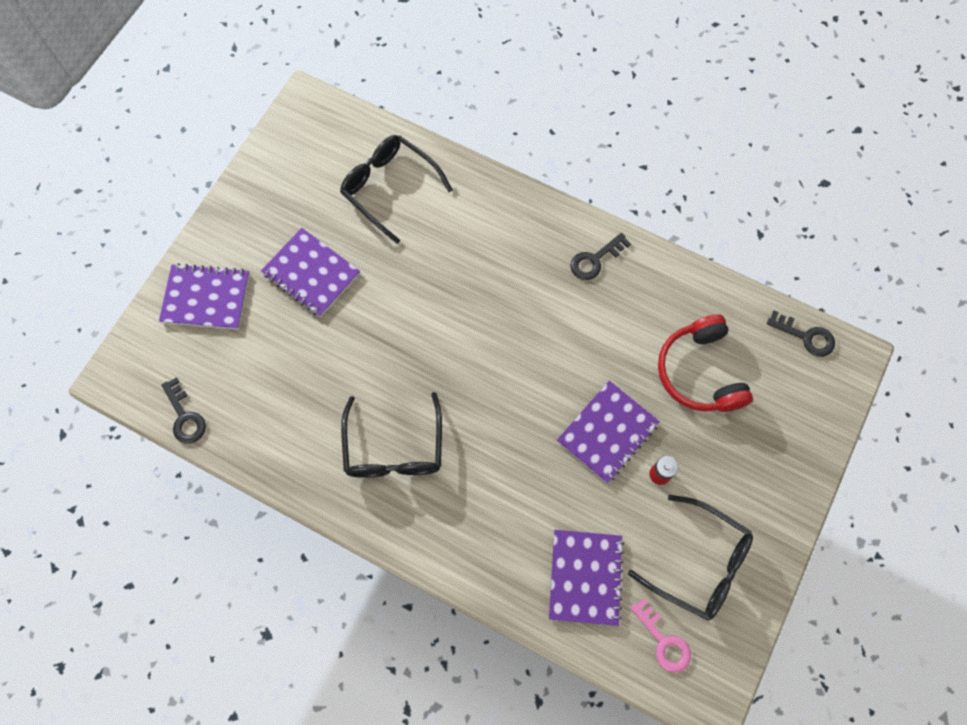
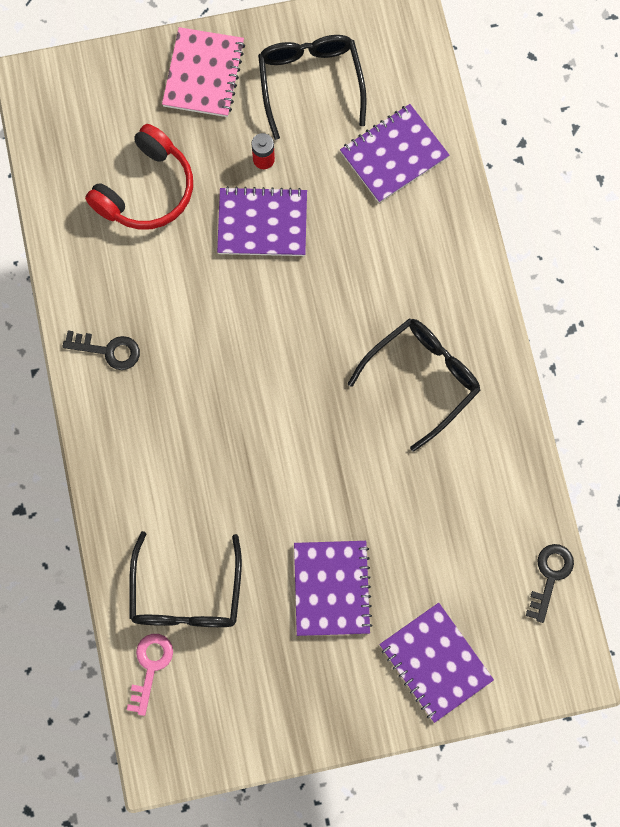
camera: 130 degrees left, 5 degrees up
(663, 641) = (391, 68): pink key -> pink key (150, 667)
(768, 486) = (204, 74): none -> pink notebook
(806, 336) = (41, 130): black key -> none

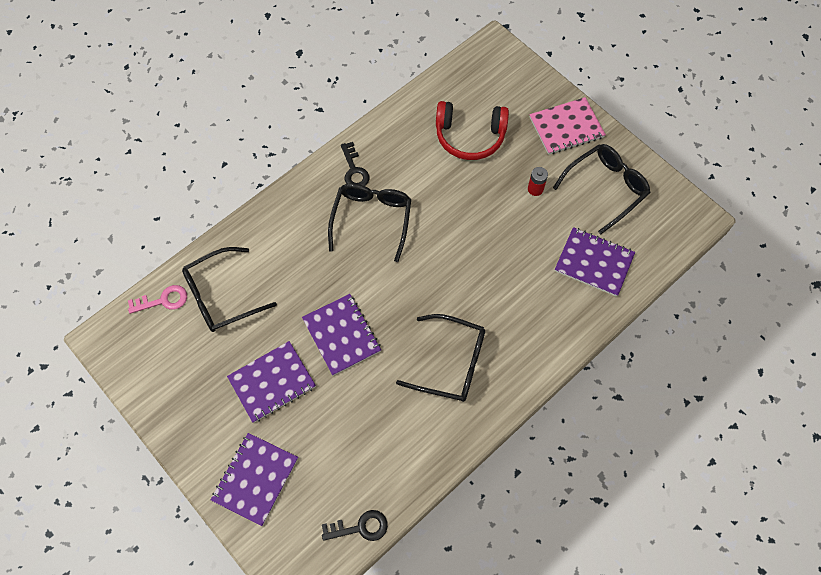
camera: 60 degrees right, 10 degrees down
(189, 366) = (372, 219): none -> black glasses
(262, 223) = (493, 210): purple notebook -> purple notebook (342, 335)

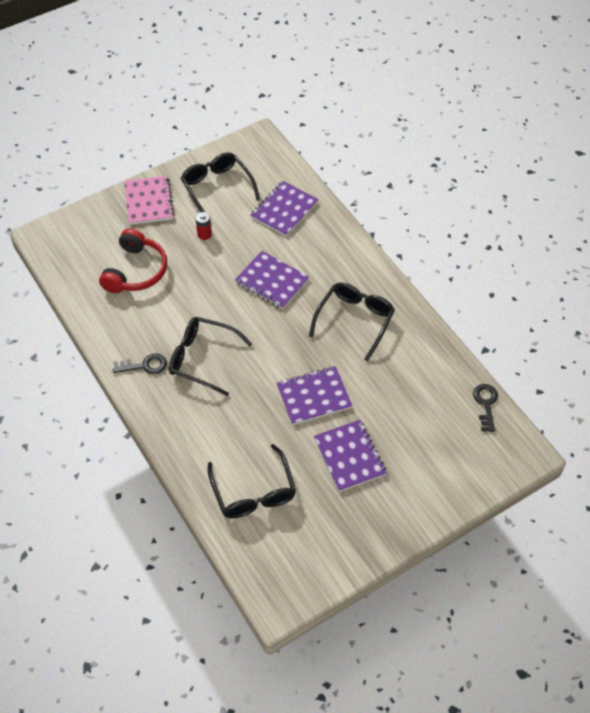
camera: 80 degrees left, 10 degrees down
(163, 300) = (247, 545): pink key -> none
(255, 479) = (437, 478): purple notebook -> purple notebook (272, 281)

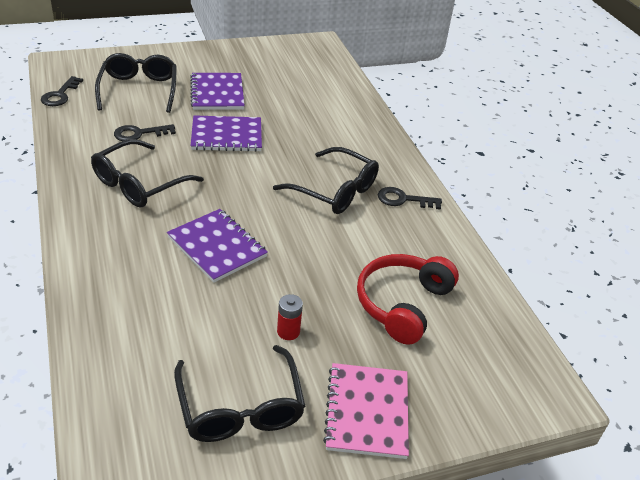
camera: 170 degrees left, 15 degrees down
(253, 492) = (315, 93): black glasses -> black glasses (139, 90)
(284, 210) = (146, 339): purple notebook -> none
(387, 375) = (139, 134): none -> black key

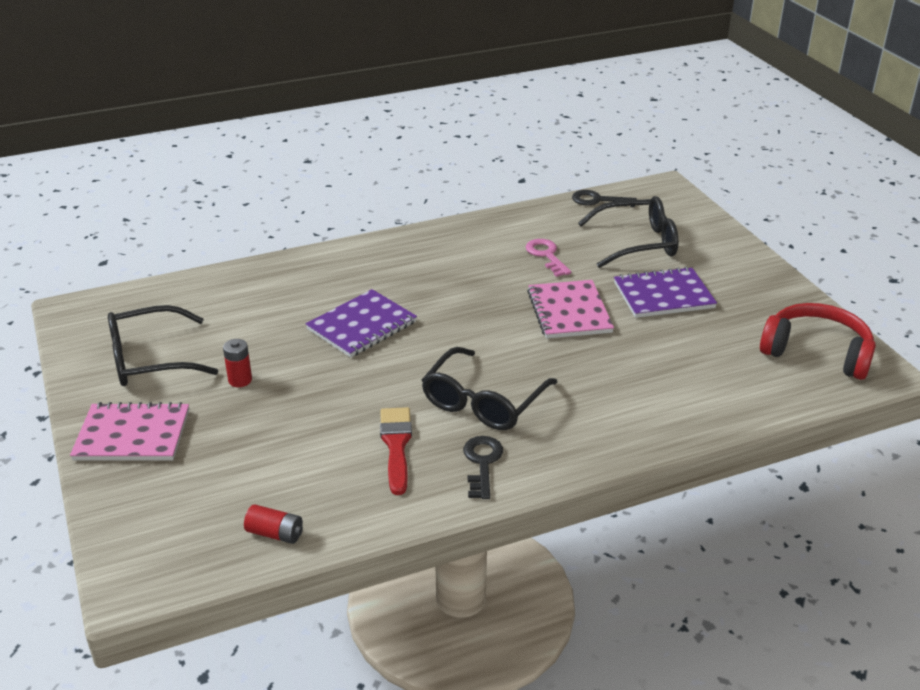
camera: 90 degrees right, 5 degrees down
(139, 134) = (546, 255): black key -> pink key
(139, 184) = (454, 268): black glasses -> none
(226, 136) = (569, 312): purple notebook -> pink notebook
(384, 239) = (396, 445): none -> red brush
(402, 304) = (281, 460): red headphones -> red headphones (816, 352)
(486, 309) = (275, 533): none -> red battery

